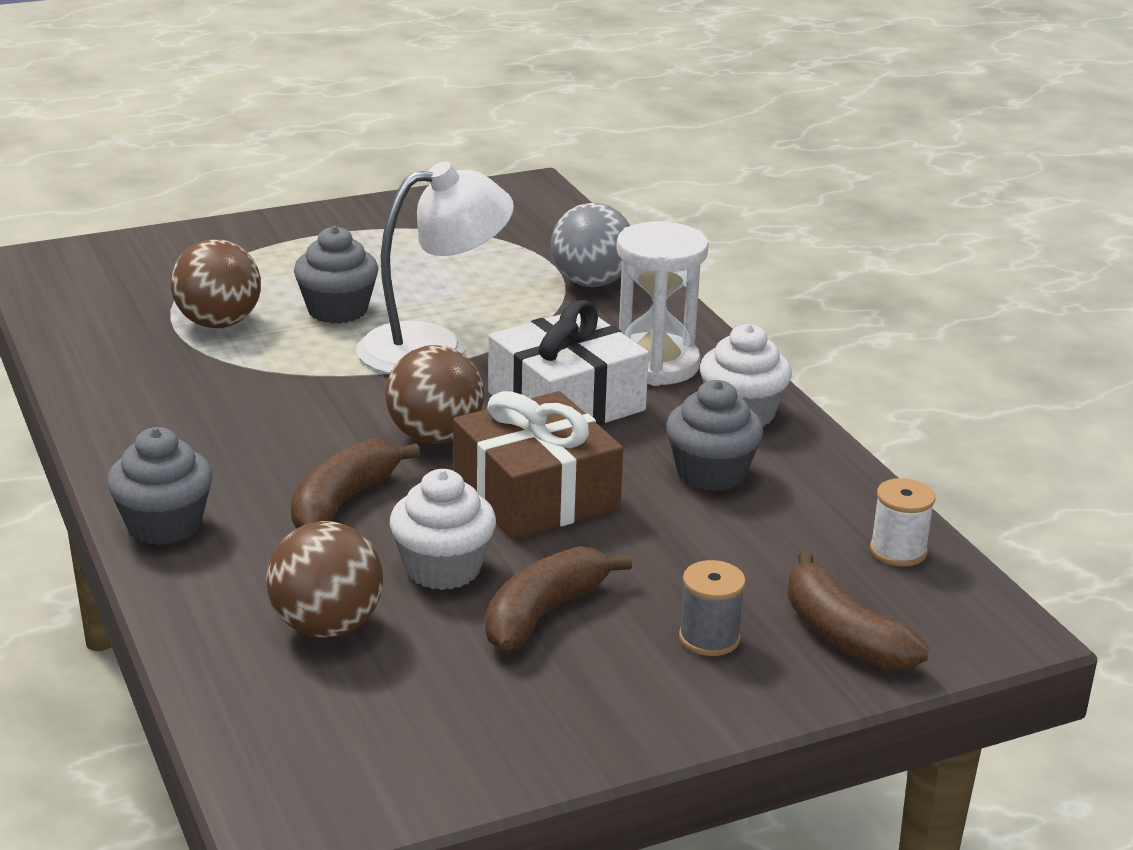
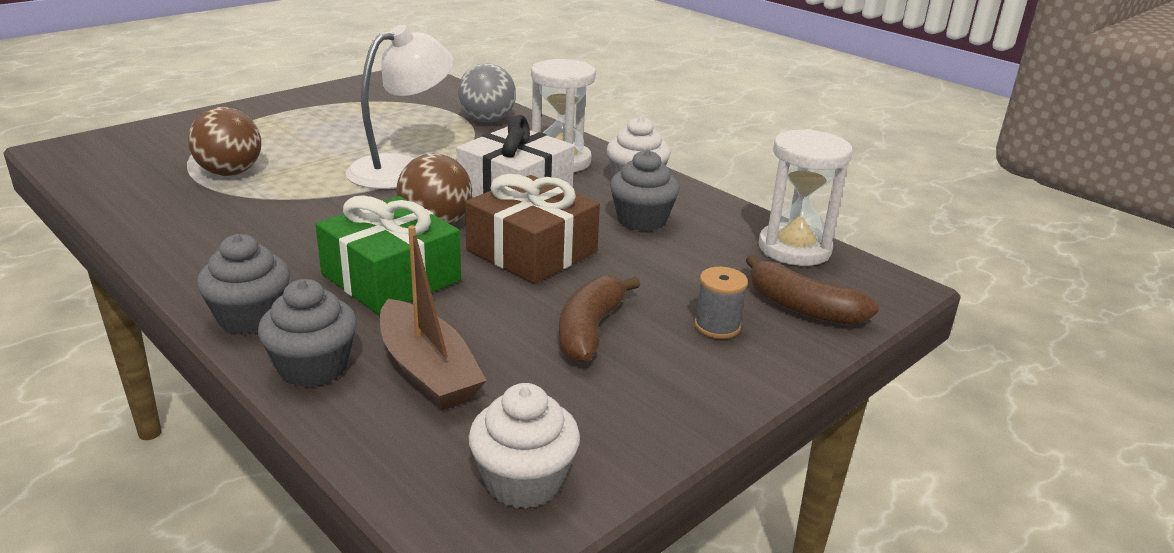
camera: 20 degrees left, 0 degrees up
(327, 626) = (428, 371): brown ball -> brown boat
(337, 310) = (318, 155): grey cupcake -> grey cupcake (313, 367)
(343, 501) = (391, 277): brown banana -> green gift
(443, 568) = (495, 312): white cupcake -> white cupcake (524, 481)
(898, 551) = (794, 249): white spool -> white hourglass

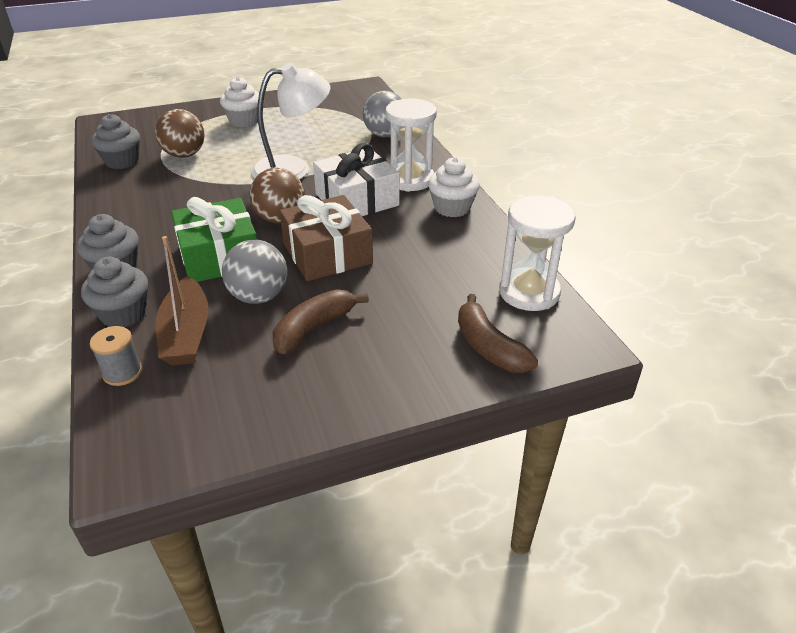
camera: 25 degrees right, 10 degrees up
(487, 311) = (259, 296): none -> grey ball
(524, 481) = (179, 432): white cupcake -> white cupcake (244, 121)
(642, 220) = (428, 242): grey cupcake -> grey cupcake (122, 161)
(717, 326) = (408, 347): grey spool -> grey spool (122, 372)

